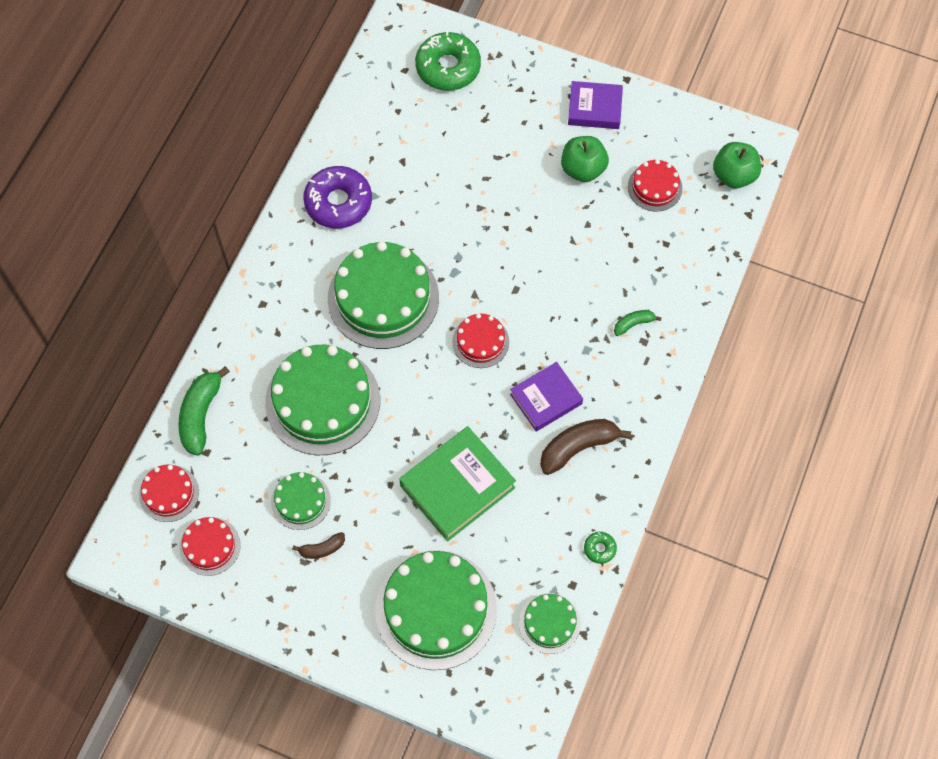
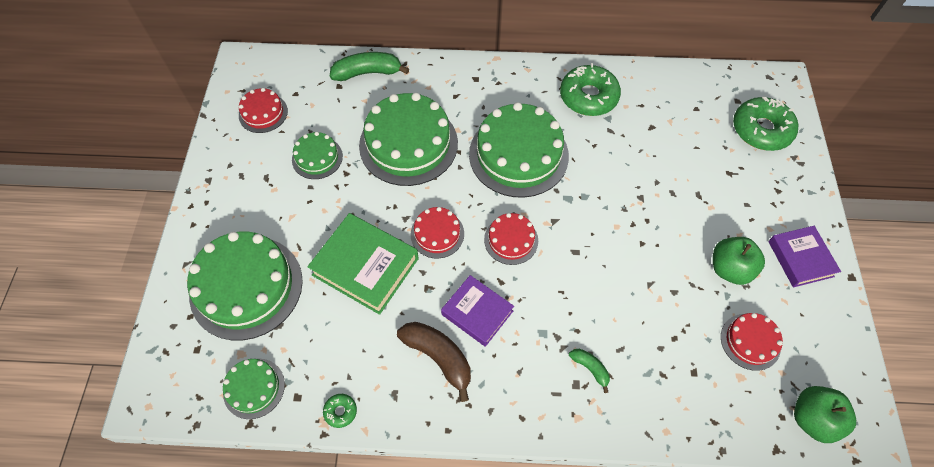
camera: 70 degrees right, 5 degrees down
(169, 493) = (298, 75): red cake -> red cake (437, 234)
(322, 549) = (280, 185): brown banana -> none
(338, 202) = (588, 97): purple donut -> green donut

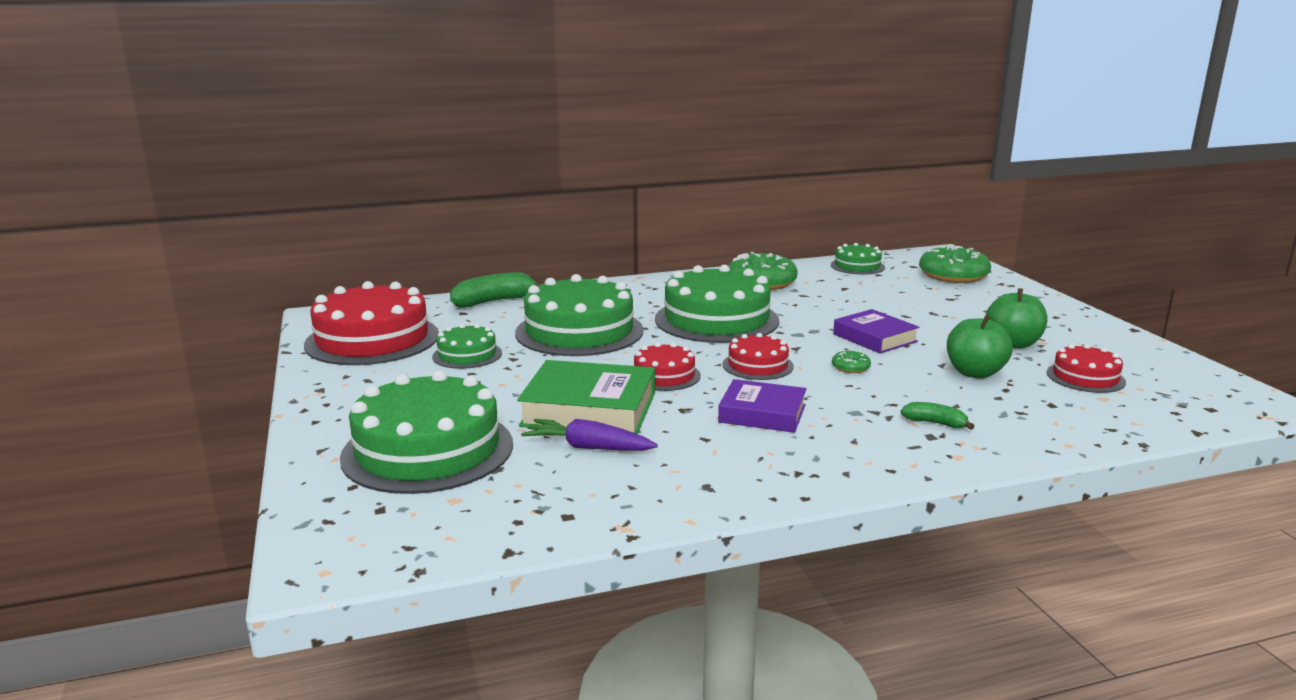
camera: 20 degrees left, 40 degrees down
(254, 388) = (494, 522): green cake -> green cake (857, 266)
(263, 113) = (372, 339): red cake -> red cake, size x1.98
(340, 411) = (642, 514): green donut -> green donut (850, 367)
(344, 318) = (588, 447): none -> purple carrot
(439, 357) = (743, 450): brown banana -> none
(800, 259) = (1074, 328): purple book -> purple book (875, 338)
(812, 419) = (1206, 407): green apple -> green apple (975, 373)

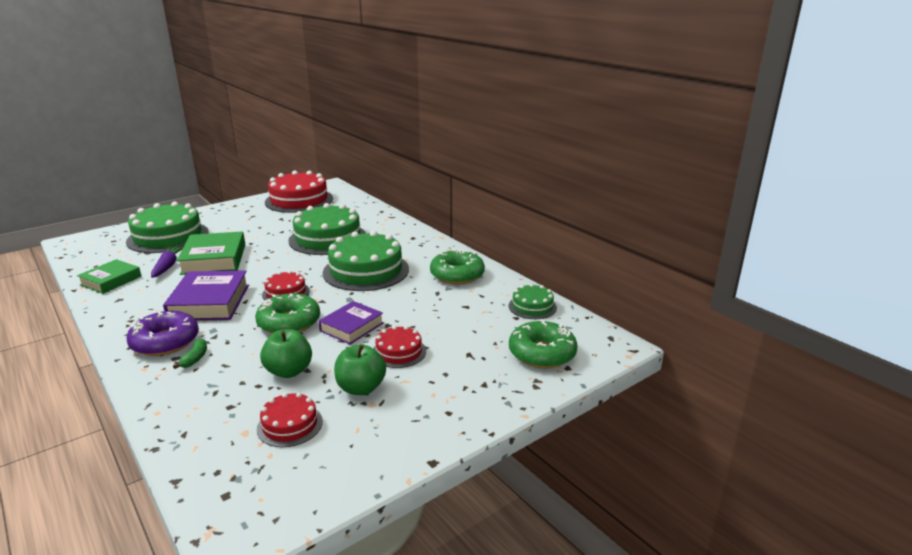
camera: 70 degrees right, 5 degrees up
(467, 355) = (283, 221): green cake -> none
(494, 301) = (369, 211): green banana -> none
(614, 499) = (111, 280): none -> green book
(664, 375) = (264, 269): red cake -> red cake (399, 352)
(762, 413) = (209, 302): purple book -> purple book, size x1.54
(850, 367) = (289, 322): green donut -> green donut, size x2.30
(882, 443) = (165, 342): none -> purple donut

